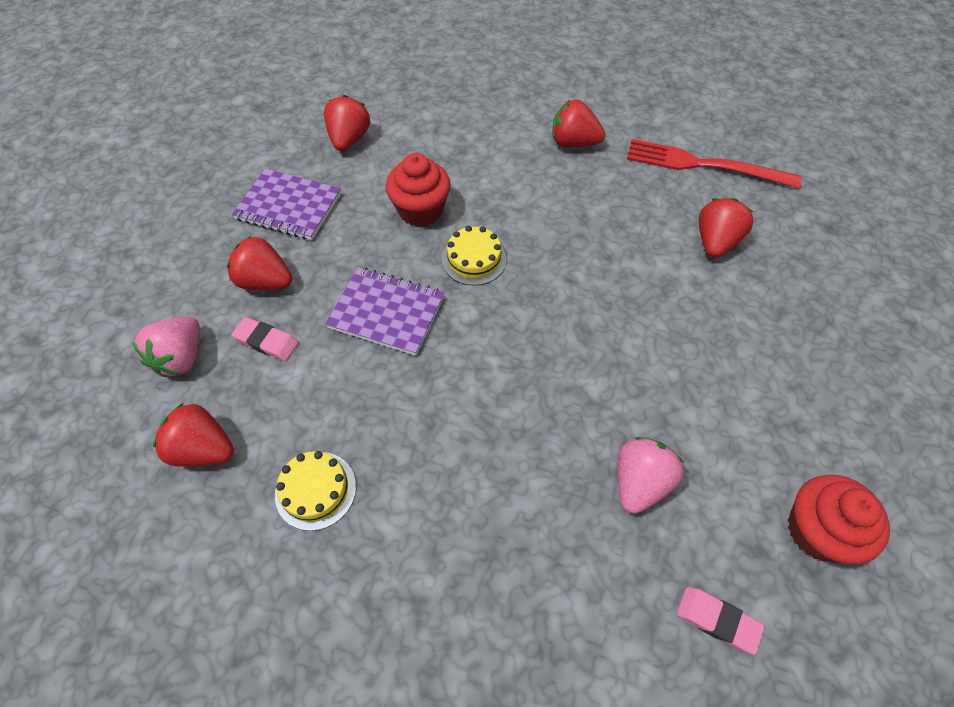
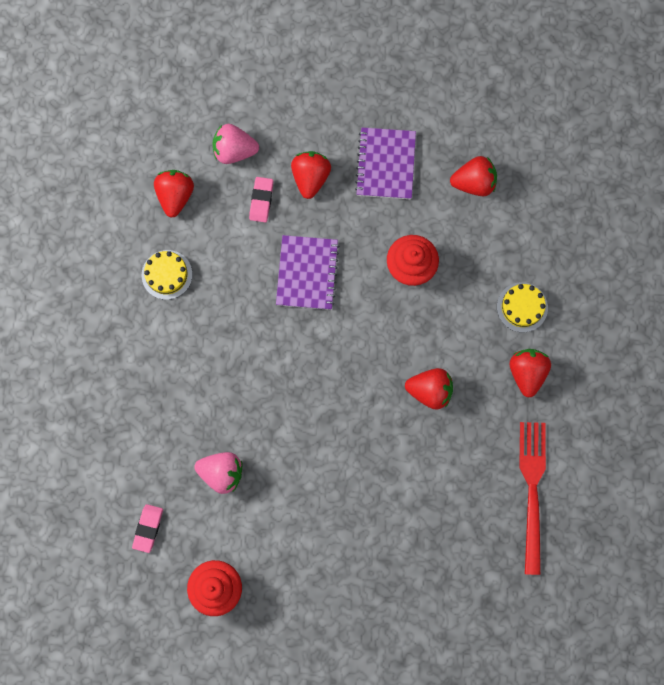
camera: 75 degrees right, 20 degrees up
(474, 259) = (373, 322): yellow cake -> yellow cake (522, 307)
(715, 242) = (443, 506): red strawberry -> red strawberry (430, 390)

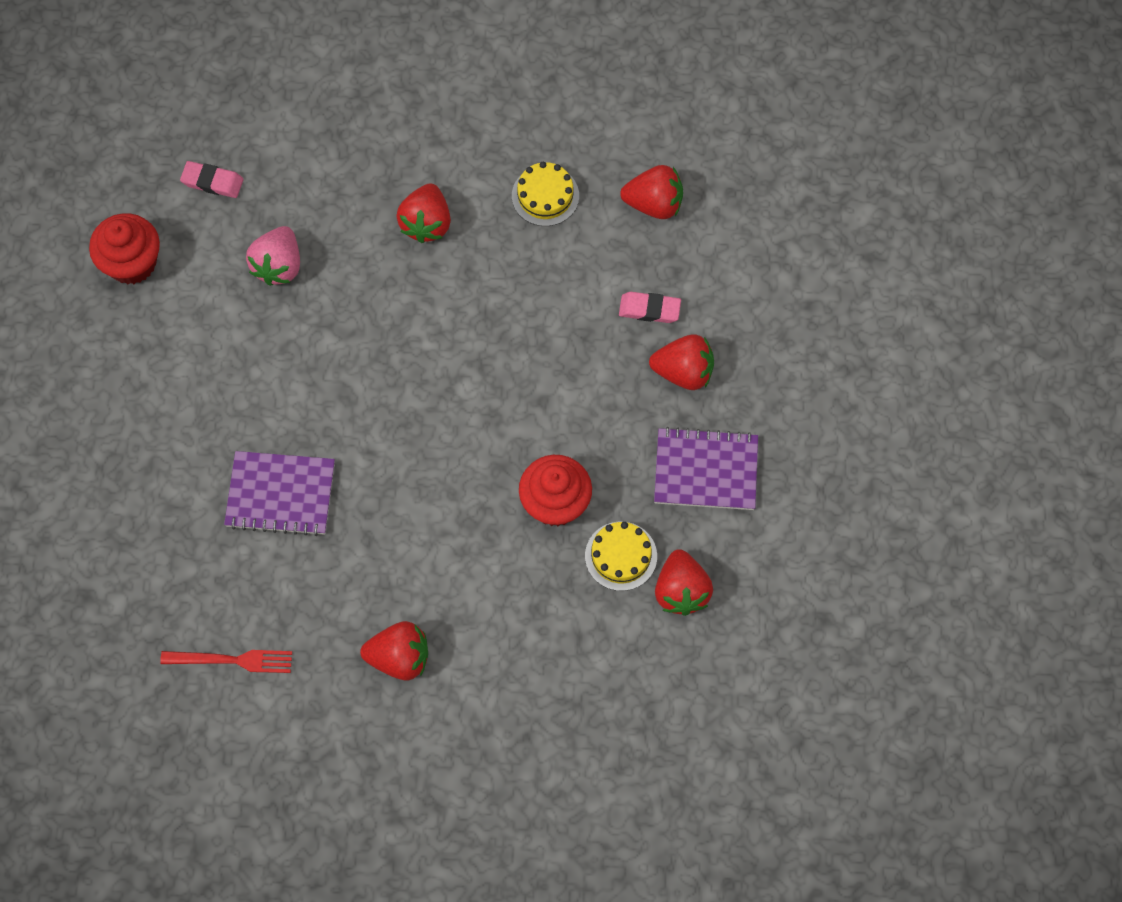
camera: 90 degrees right, 10 degrees down
(234, 150) = (720, 275): pink strawberry -> none
(307, 273) = (546, 368): purple notebook -> purple notebook (280, 495)
(430, 390) = (378, 526): red strawberry -> red strawberry (426, 223)
(522, 307) = (495, 654): yellow cake -> yellow cake (621, 556)
(532, 491) = (232, 660): red fork -> red fork, size x0.62

